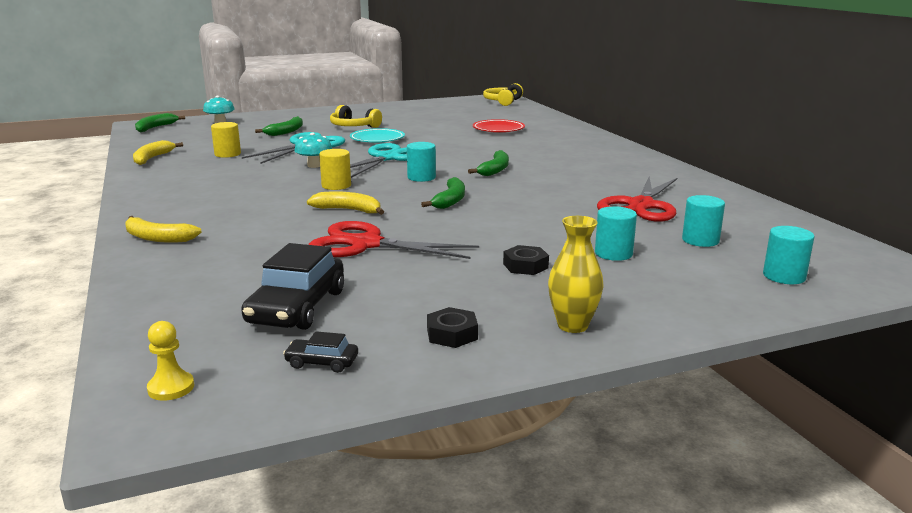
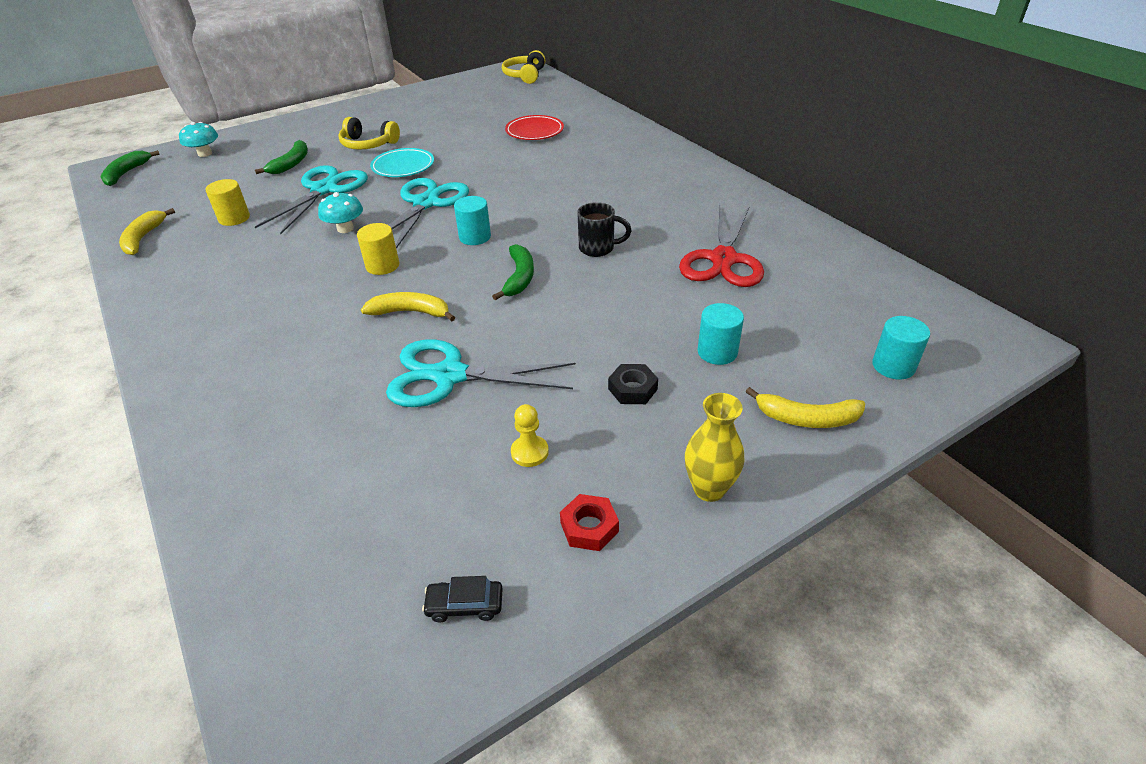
camera: 10 degrees left, 20 degrees up
(157, 238) = (202, 401): yellow banana -> yellow banana (807, 419)
(171, 388) = (310, 685): yellow pawn -> yellow pawn (529, 452)
(297, 307) = (407, 508): black car -> none
(366, 244) = (449, 376): red scissors -> turquoise scissors
(452, 334) = (589, 527): black nut -> red nut
(495, 170) = (552, 212): green banana -> none
(527, 191) = (598, 248): none -> black mug
(700, 240) = (798, 314): turquoise cylinder -> none

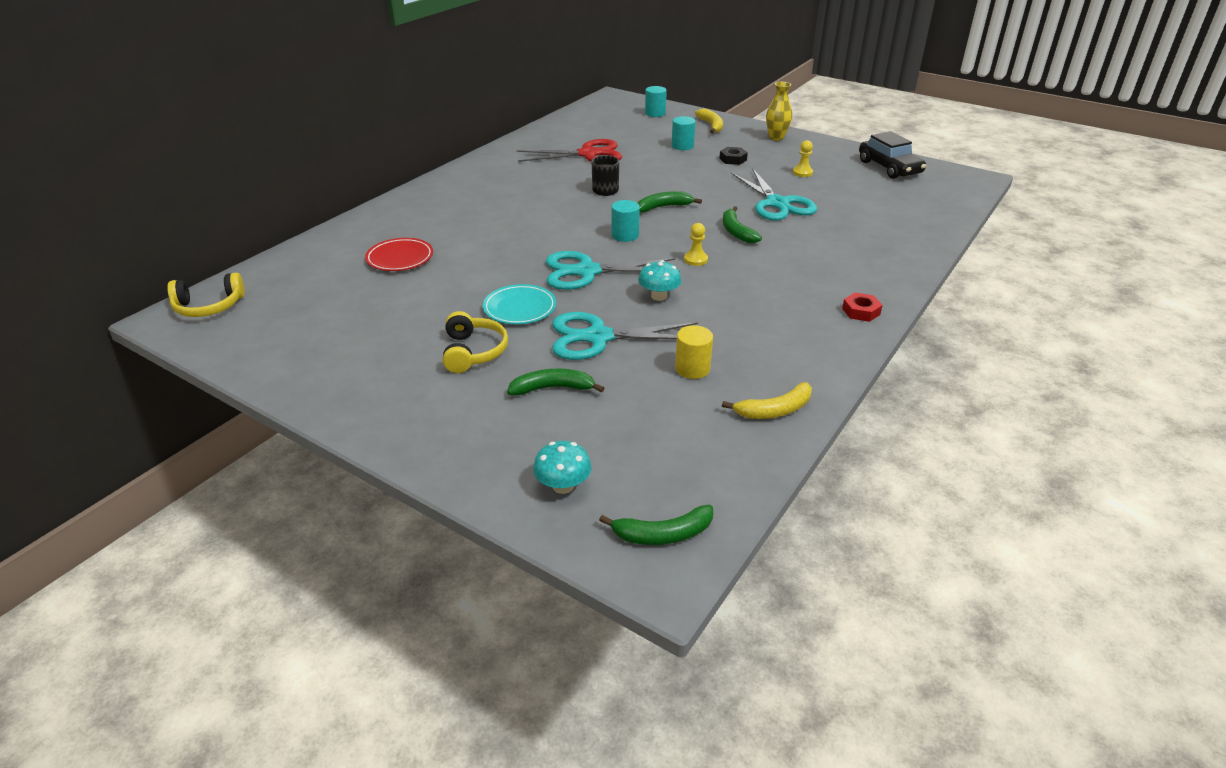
camera: 115 degrees left, 5 degrees down
(382, 266) = (695, 259): yellow cylinder -> yellow pawn
(410, 312) = (736, 232): yellow banana -> green banana
(465, 605) = (889, 167): black car -> black car, size x2.14
(589, 527) = (825, 154): red nut -> red nut (861, 311)

